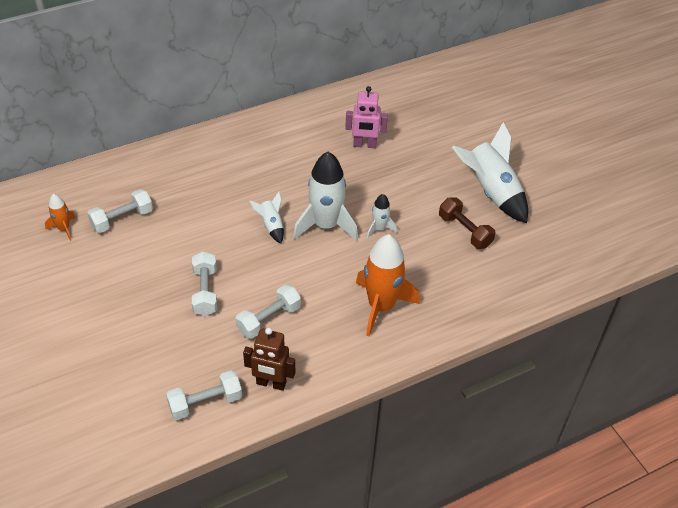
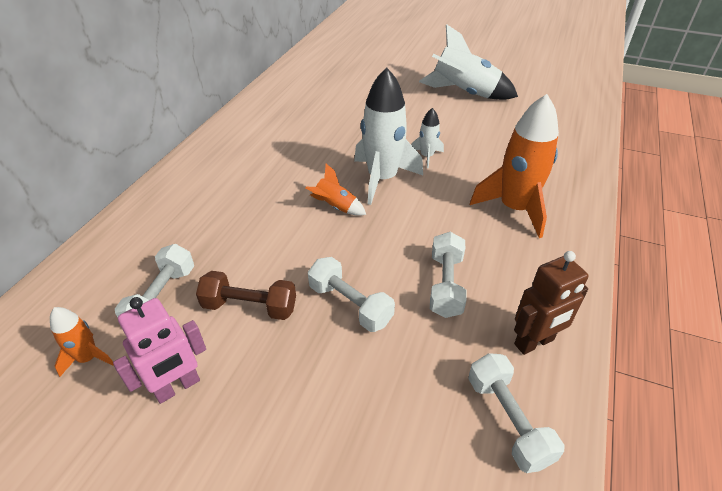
camera: 40 degrees left, 5 degrees down
(205, 402) = (508, 420): white dumbbell -> white dumbbell turned 45 degrees counterclockwise
(271, 226) = (335, 207): white rocket -> orange rocket
(364, 145) = (331, 111): pink robot -> pink robot (177, 387)
(465, 231) = (486, 124): brown dumbbell -> brown dumbbell (250, 307)

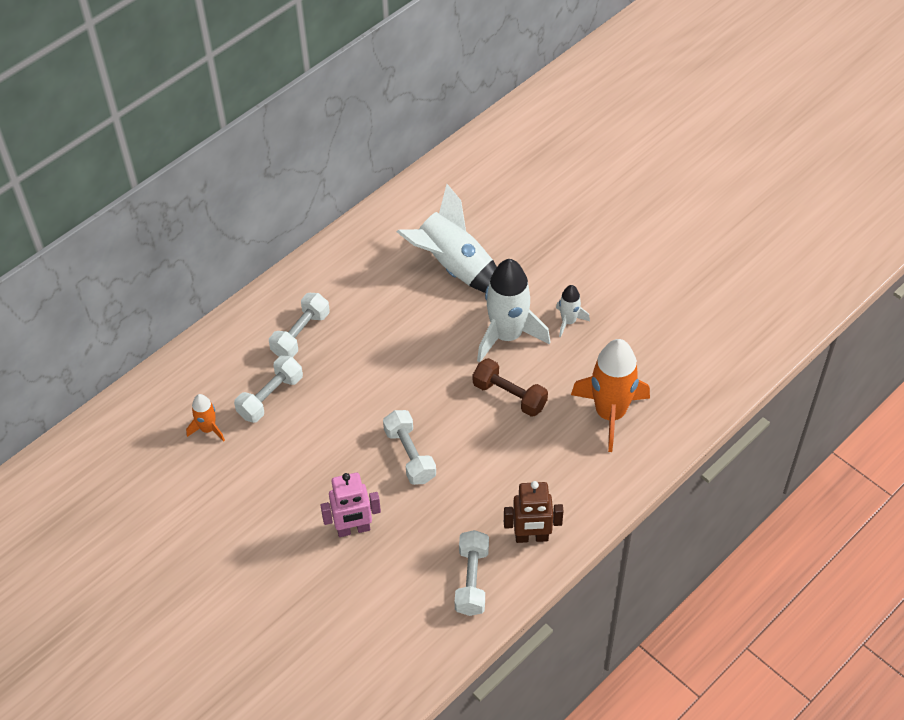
camera: 25 degrees right, 10 degrees up
(177, 387) = (262, 473): pink robot -> pink robot (353, 529)
(250, 307) = (333, 429): brown dumbbell -> brown dumbbell (509, 396)
(335, 207) = (446, 354): orange rocket -> none
(445, 285) = (495, 466): white dumbbell -> white dumbbell (301, 334)
(464, 94) = (673, 240): white rocket -> white rocket (454, 267)

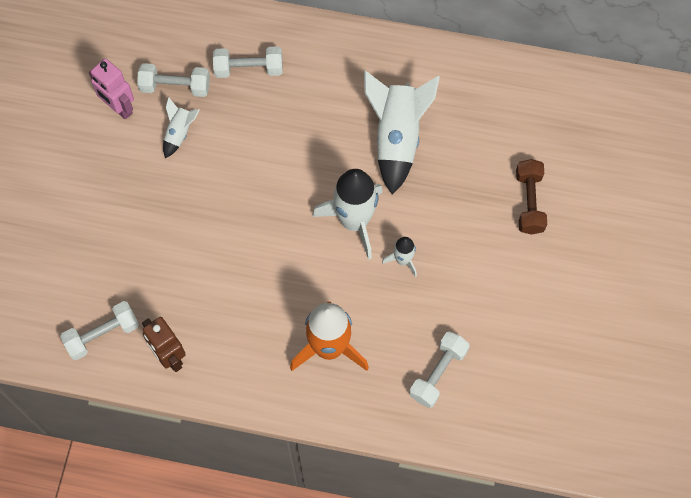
camera: 55 degrees right, 15 degrees up
(208, 429) = (118, 64): orange rocket -> none
(319, 417) = (179, 133): none -> white rocket
(353, 529) = (95, 222): pink robot -> pink robot (119, 108)
(410, 455) = (187, 220): white dumbbell -> white dumbbell (438, 373)
(509, 396) = (294, 259): brown dumbbell -> brown dumbbell (529, 202)

